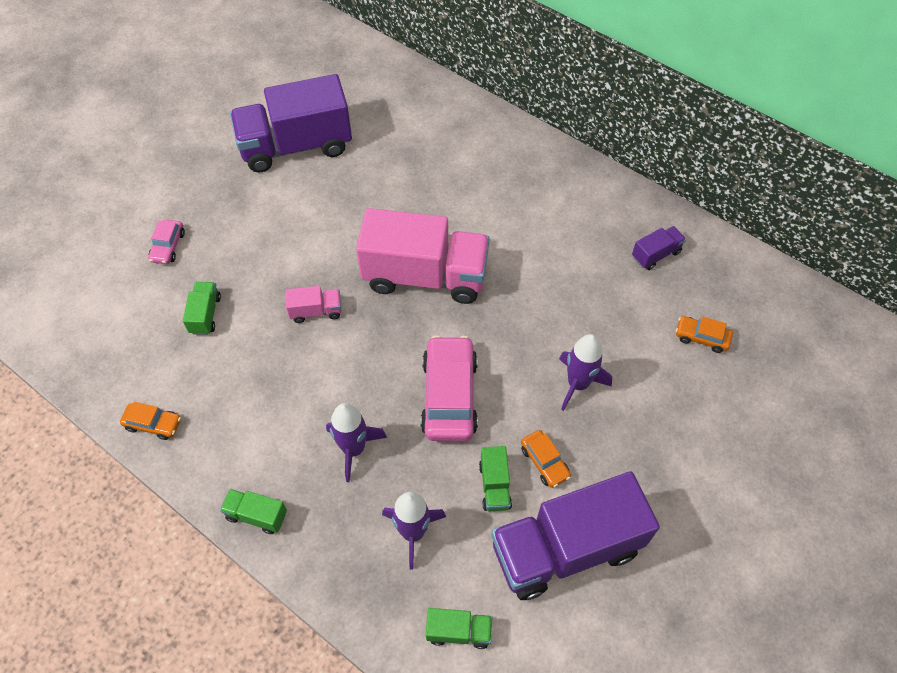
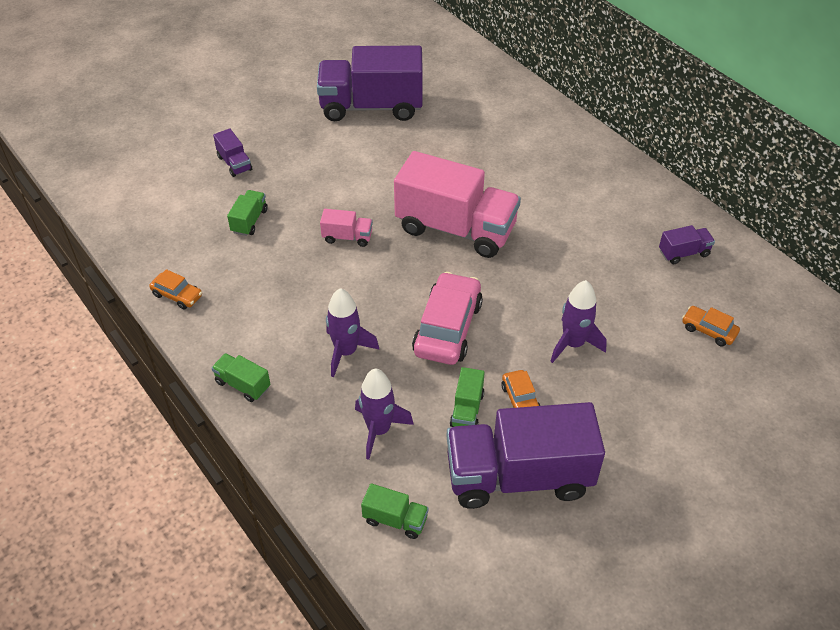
camera: 15 degrees right, 10 degrees down
(168, 246) = (234, 163): pink car -> purple truck

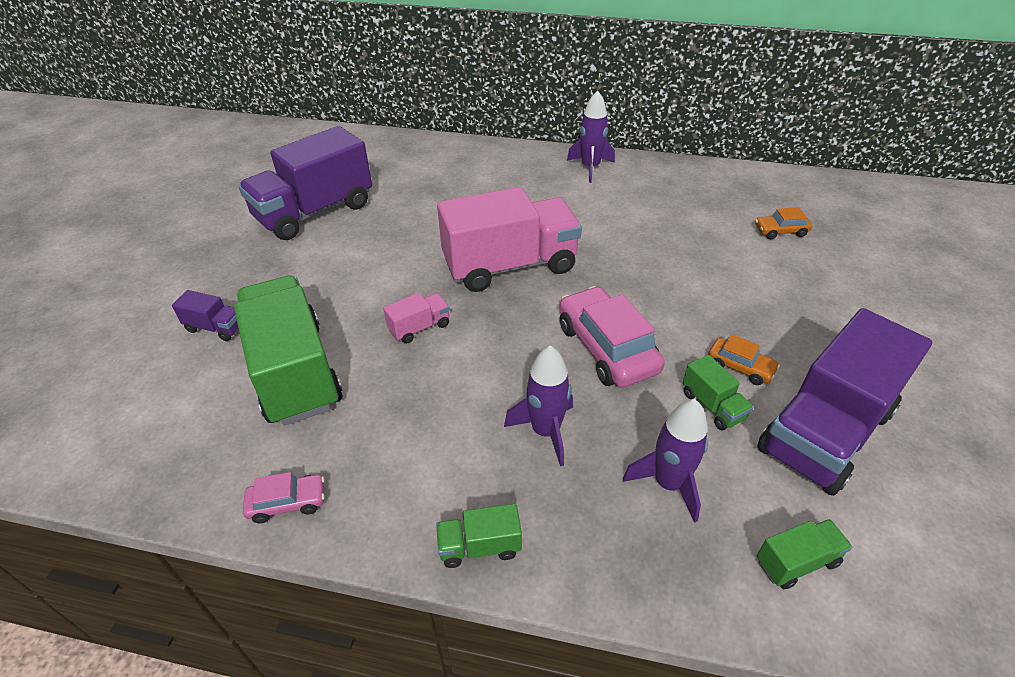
camera: 40 degrees left, 5 degrees down
(177, 295) = (287, 503): orange car -> pink car
(249, 221) = (295, 372): green truck -> green truck, size x2.37
(573, 344) = (714, 297): purple rocket -> purple rocket (590, 168)
(683, 253) = (694, 191): purple truck -> none

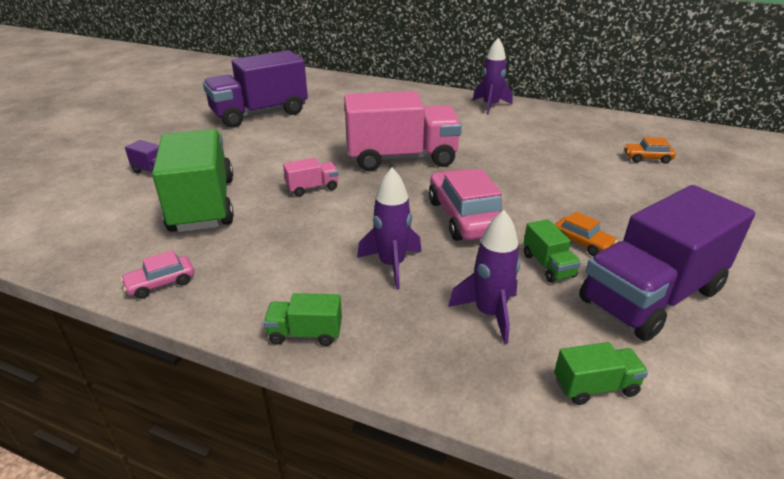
camera: 10 degrees right, 10 degrees down
(287, 503) = (161, 283): pink car -> pink car turned 150 degrees clockwise

